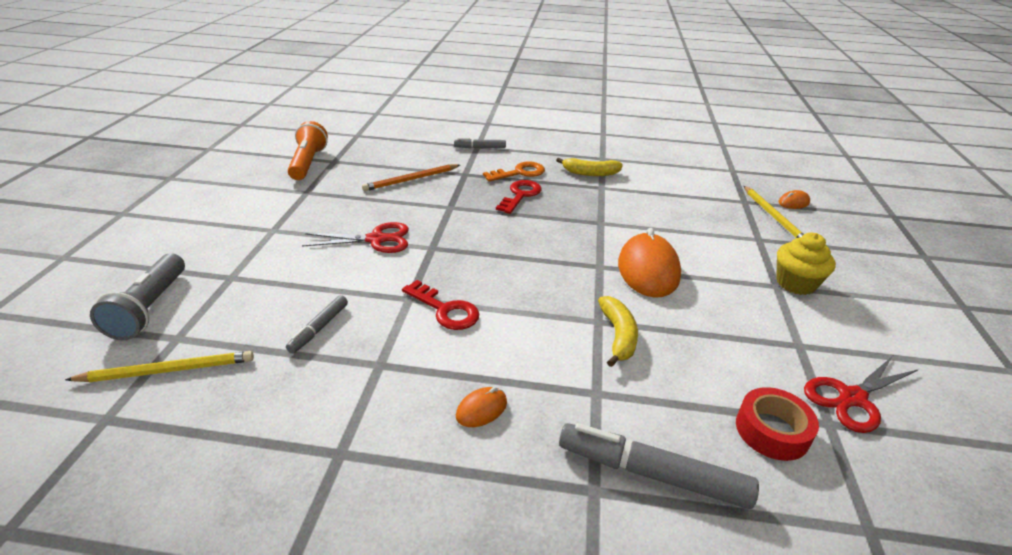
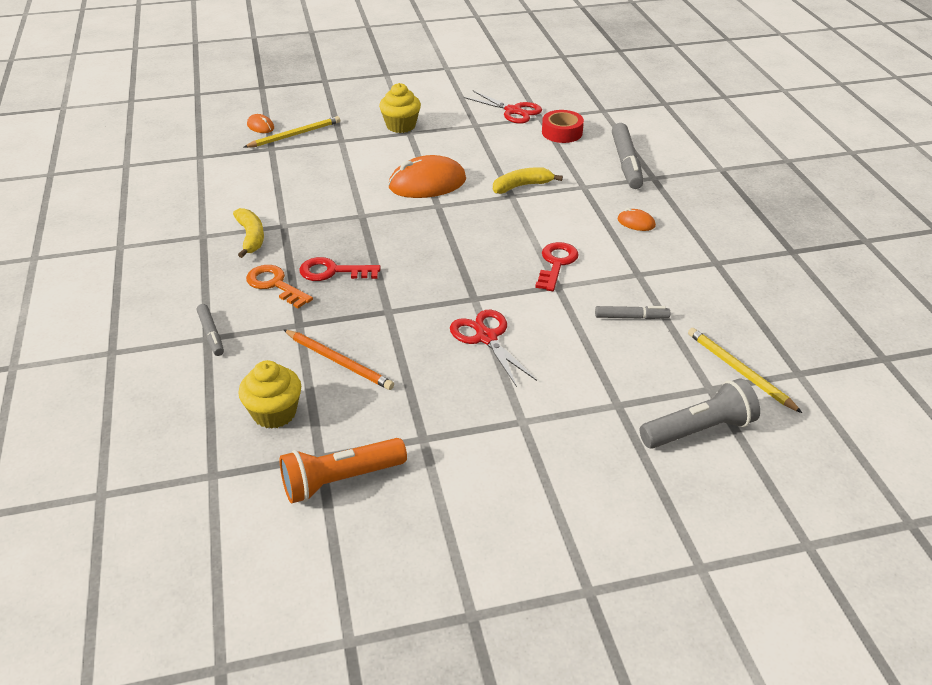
camera: 110 degrees left, 5 degrees up
(385, 155) = (274, 413): none -> yellow cupcake

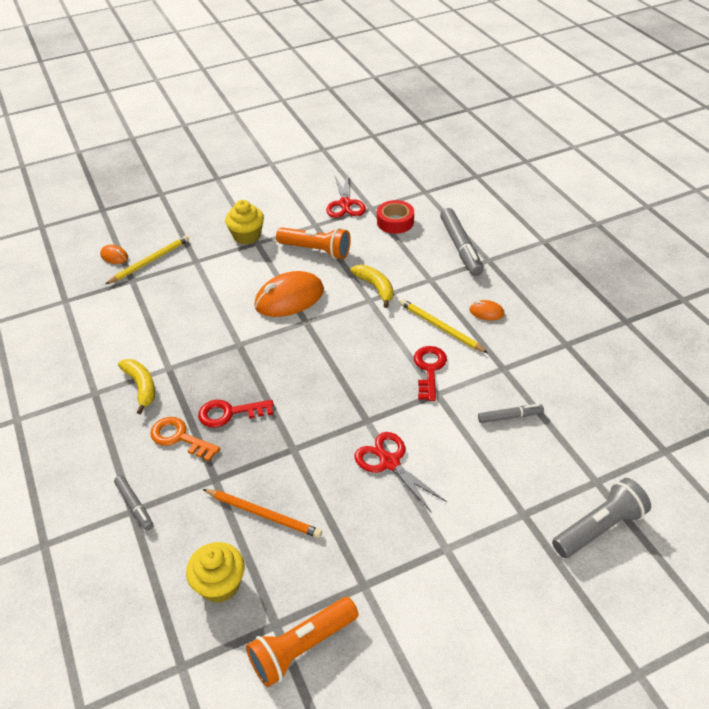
camera: 10 degrees left, 5 degrees up
(469, 147) = (316, 250): none -> orange flashlight
(513, 111) = (345, 204): red scissors -> red scissors turned 60 degrees clockwise
(522, 186) = (375, 287): yellow banana -> yellow banana turned 90 degrees clockwise
(739, 371) = (616, 458): yellow pencil -> yellow pencil (440, 327)

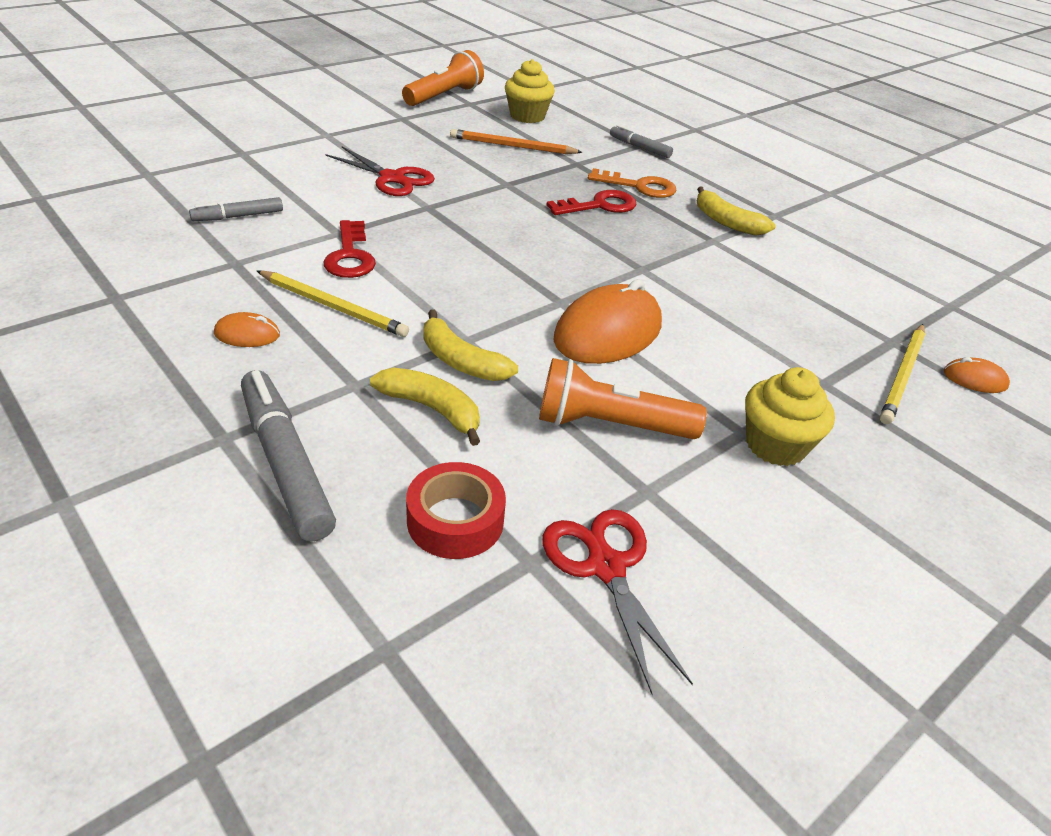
camera: 160 degrees right, 5 degrees down
(395, 264) = (432, 409): none -> yellow banana
(599, 528) = (162, 147): grey flashlight -> none

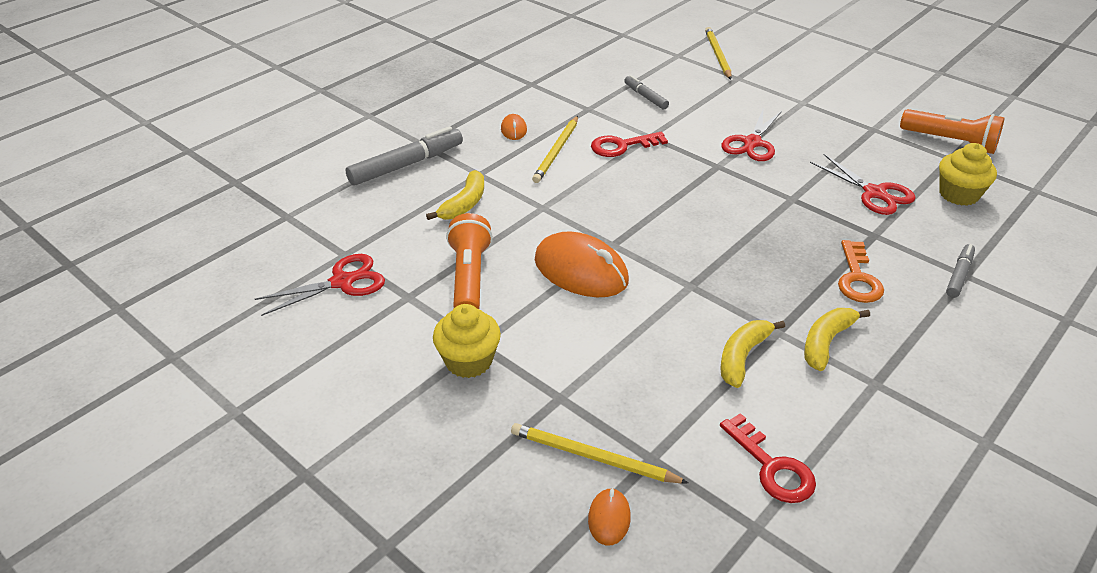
camera: 85 degrees right, 0 degrees up
(173, 151) = (717, 55): none -> yellow pencil
(455, 520) = (372, 225): red tape -> none
(461, 361) = (517, 208): yellow banana -> yellow banana (742, 357)
(512, 146) = (874, 193): orange pencil -> red scissors
(599, 206) = (792, 254): red key -> red key (771, 466)

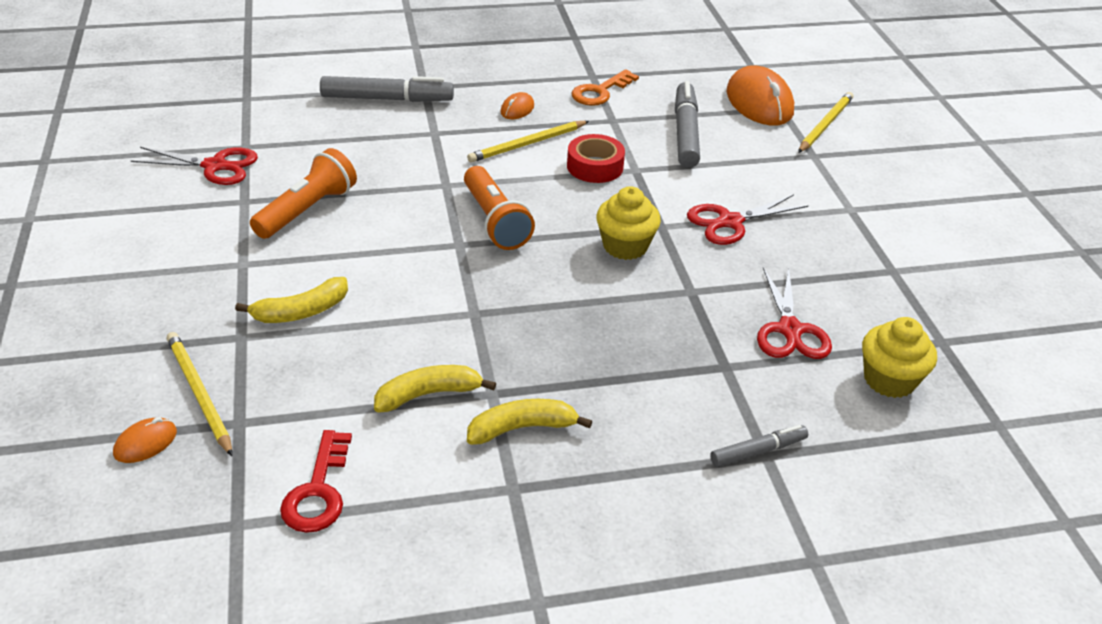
camera: 35 degrees right, 0 degrees up
(464, 204) = (386, 151): yellow banana -> yellow banana (301, 311)
(468, 361) = (217, 271): yellow cupcake -> yellow cupcake (625, 246)
(581, 271) = (400, 251): orange mouse -> orange mouse (759, 102)
(622, 146) = (595, 166): red key -> red tape
(645, 97) = (685, 133): grey marker -> grey marker, size x1.80
(857, 278) = (643, 393): orange key -> orange key (600, 92)
(950, 142) = (969, 326): orange flashlight -> orange flashlight (495, 221)

